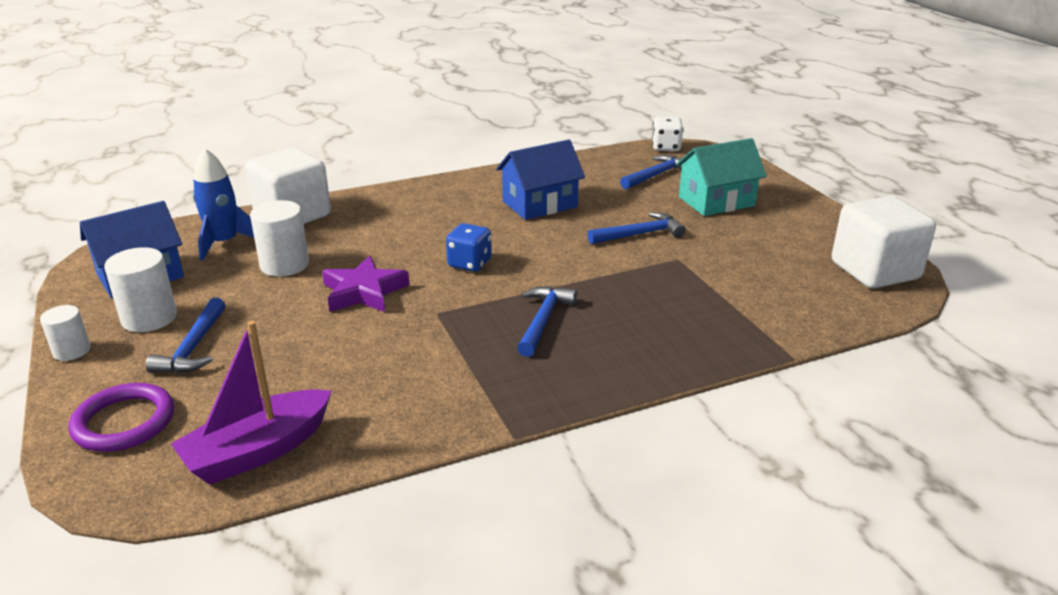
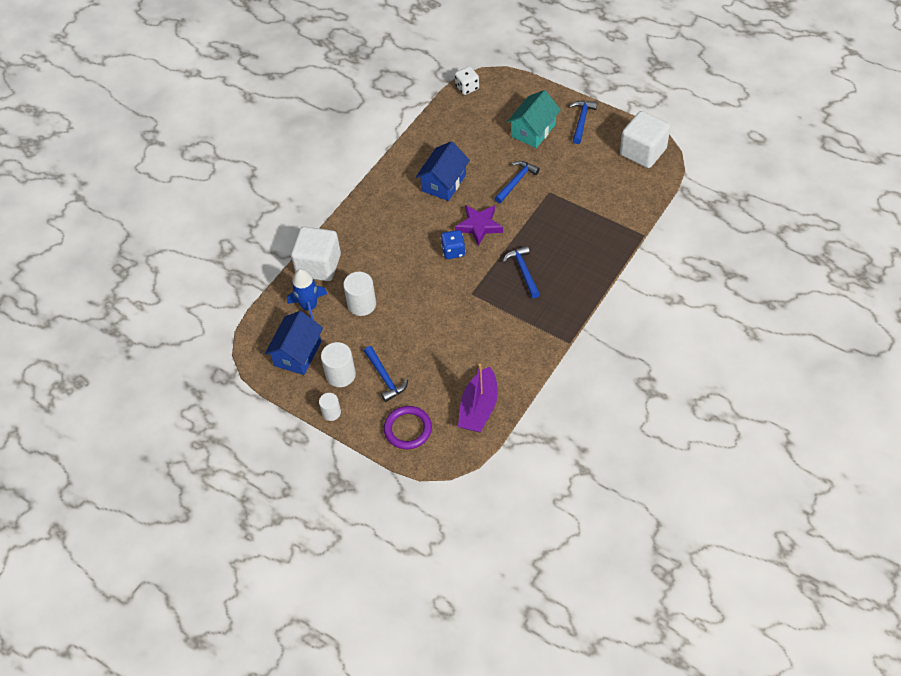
camera: 30 degrees left, 25 degrees up
(364, 292) = (423, 300): purple star -> purple star (479, 226)
(656, 175) = (483, 121): blue hammer -> blue hammer (581, 121)

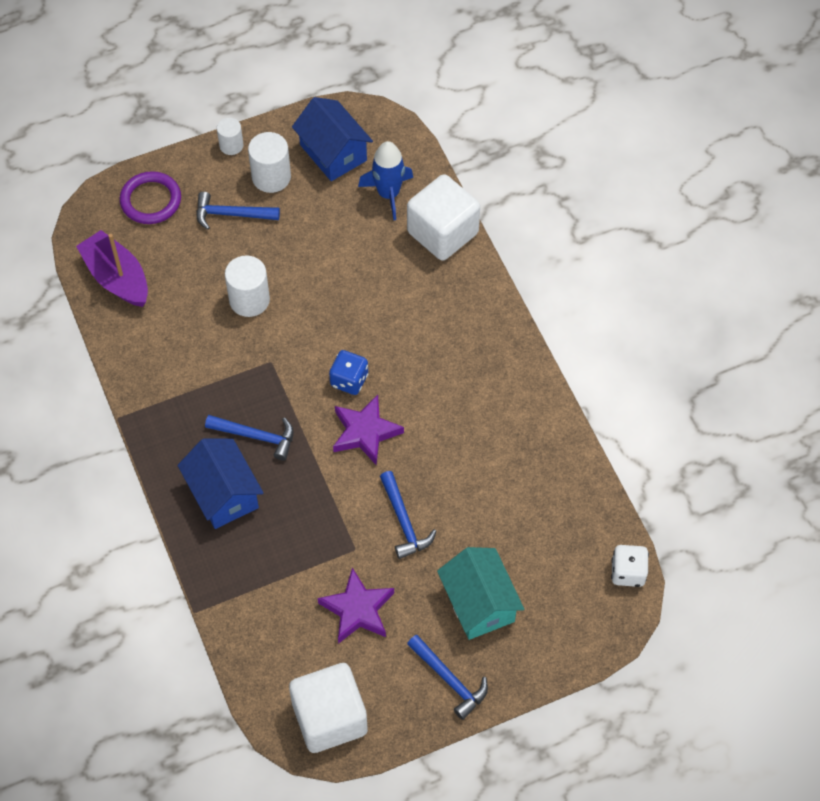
camera: 120 degrees right, 5 degrees up
(362, 304) = (349, 245): white cylinder -> white cylinder (249, 300)
(444, 183) = (469, 436): blue house -> blue house (223, 494)
(580, 172) = (357, 609): none -> purple star

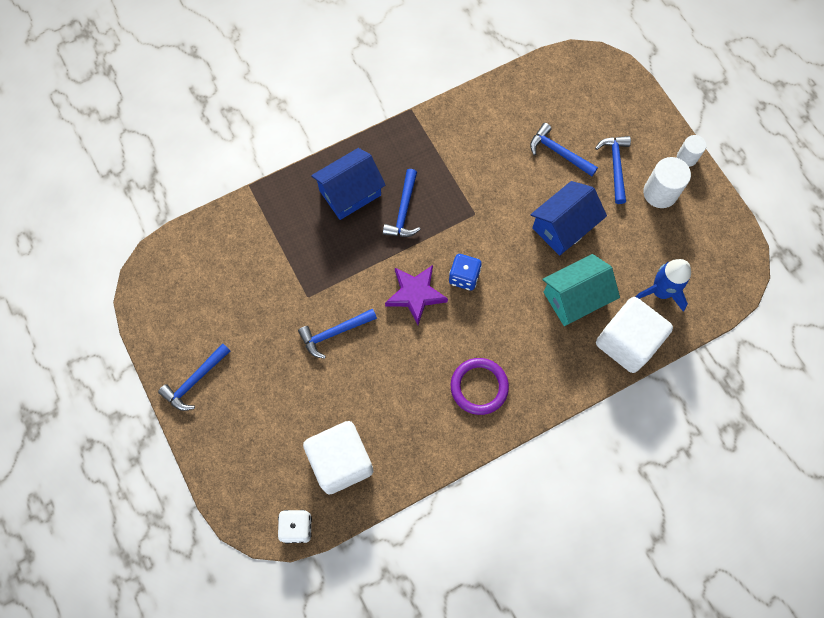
camera: 85 degrees right, 10 degrees up
(117, 277) = (539, 90): purple boat -> none
(151, 200) = (618, 104): purple ring -> purple ring (479, 387)
(205, 267) = (559, 152): none -> blue hammer
(249, 300) = (532, 190): white cylinder -> none
(329, 718) = (163, 292): white cube -> white cube (341, 461)
(333, 153) = (696, 240): blue house -> blue house (563, 227)
(357, 609) = (254, 304): purple star -> none
(479, 603) = (263, 400): turquoise house -> turquoise house (575, 298)

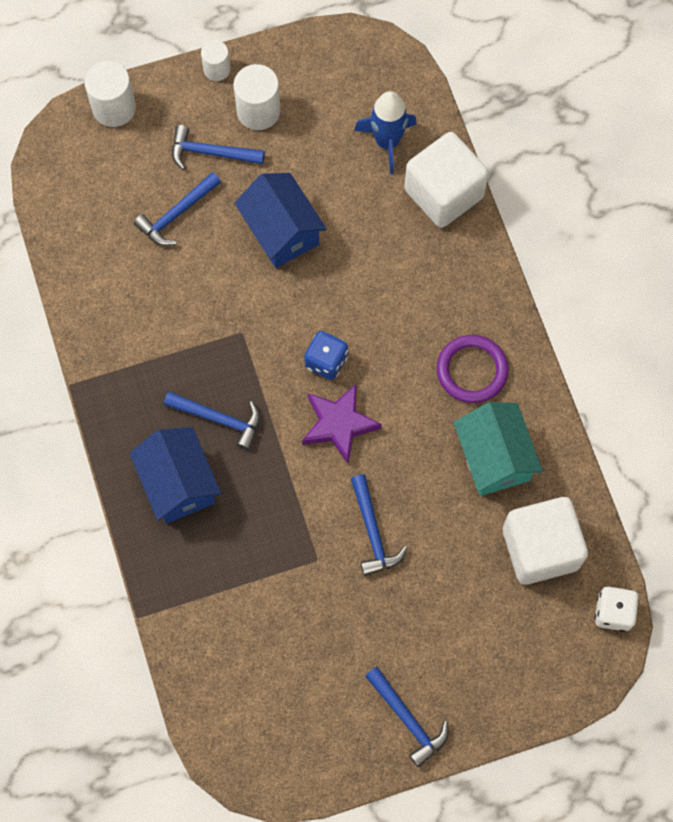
camera: 80 degrees left, 0 degrees up
(575, 298) = (377, 238): turquoise house -> turquoise house (494, 457)
(634, 94) = (114, 108): none -> white cylinder

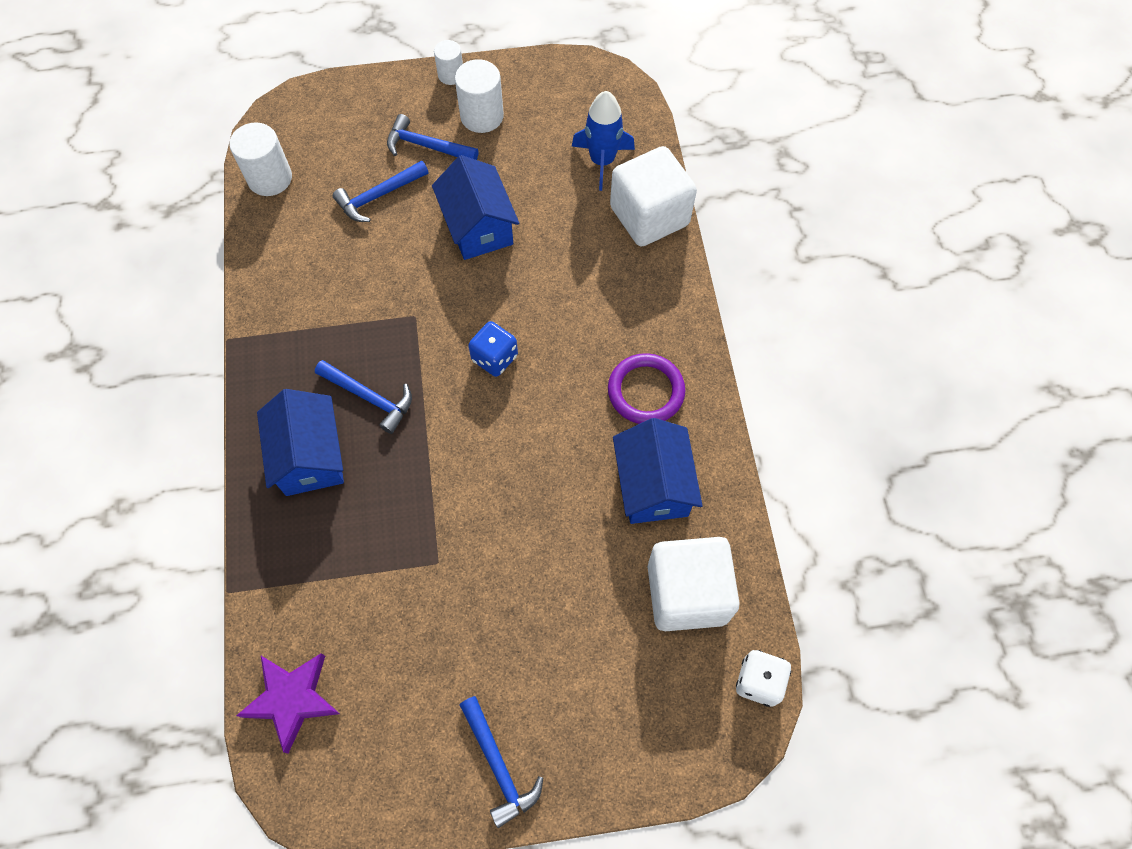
camera: 10 degrees right, 5 degrees down
(114, 108) = (344, 94): white cylinder -> white cylinder (270, 178)
(339, 424) = (493, 423): purple star -> purple star (292, 699)
(373, 532) = (505, 543): blue hammer -> none
(494, 457) = (653, 485): turquoise house -> blue house

